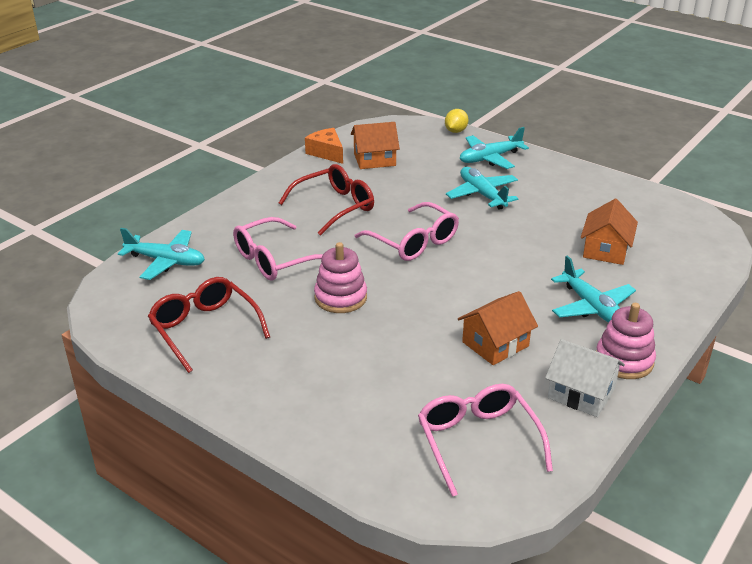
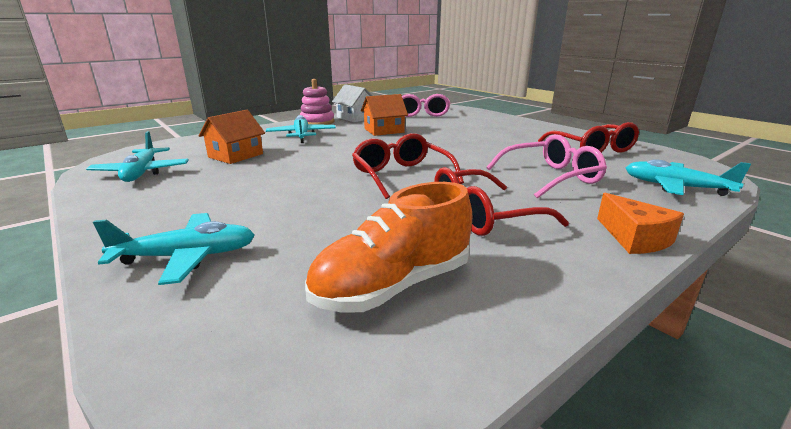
camera: 165 degrees left, 10 degrees down
(326, 153) = (493, 322): orange cheese -> orange cheese (634, 238)
(340, 298) = (484, 153): pink stacking toy -> none
(374, 159) = (393, 286): orange house -> orange shoe
(413, 242) = (402, 176): pink glasses -> red glasses
(455, 131) = (145, 343): yellow lemon -> none
(482, 194) = (278, 206): turquoise plane -> turquoise plane (142, 173)

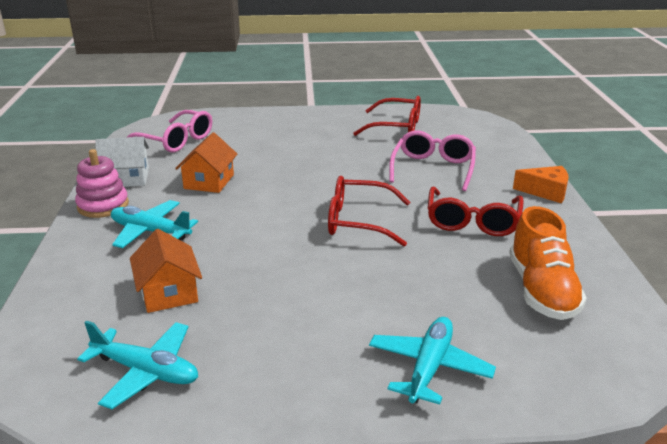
camera: 55 degrees left, 5 degrees up
(675, 187) = (493, 142): turquoise plane -> none

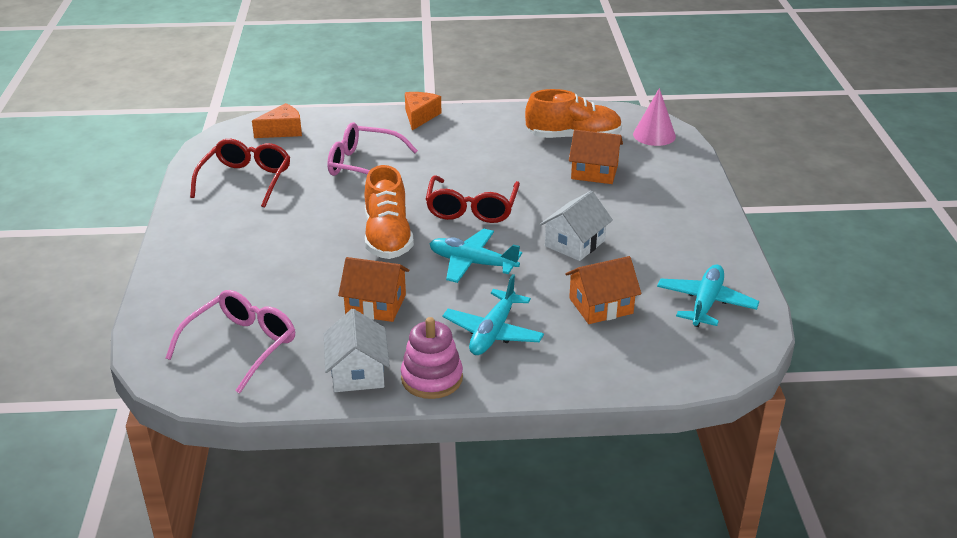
camera: 90 degrees left, 5 degrees up
(289, 281) = (574, 243): none -> white house
(308, 183) = (388, 237): none -> orange shoe
(429, 367) = (669, 186): turquoise plane -> turquoise plane (472, 263)
(454, 303) = (594, 172): none -> orange house
(472, 221) = (471, 154): red glasses -> none
(485, 134) = (283, 131): none -> orange cheese
(584, 366) = (654, 135): none -> pink cone

